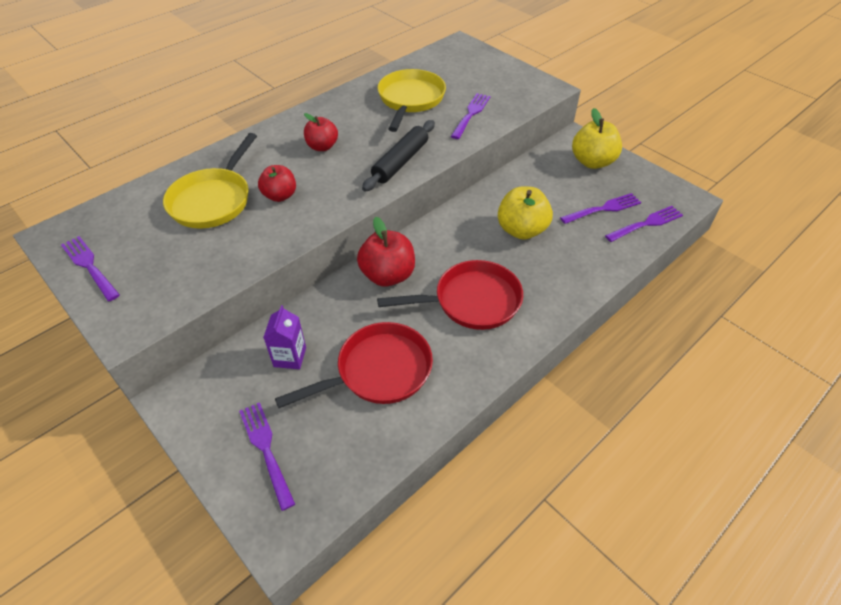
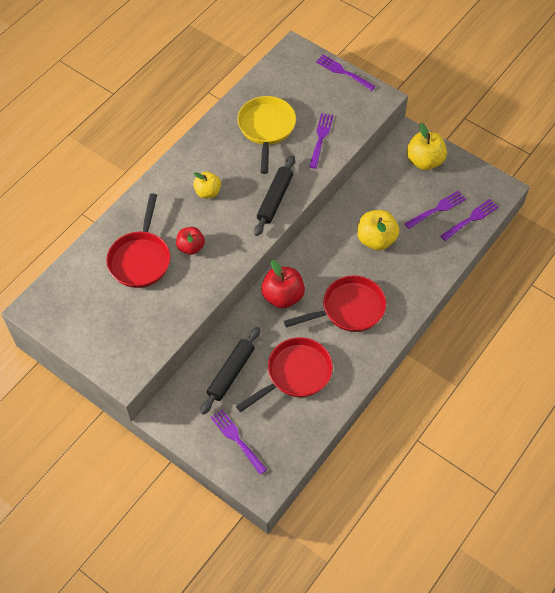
camera: 10 degrees left, 10 degrees up
(90, 266) = (74, 331): purple fork -> purple fork (343, 72)
(213, 200) = (140, 259): yellow pan -> red pan
(290, 357) = (231, 373): purple carton -> black rolling pin
(322, 147) = (208, 192): red apple -> yellow apple

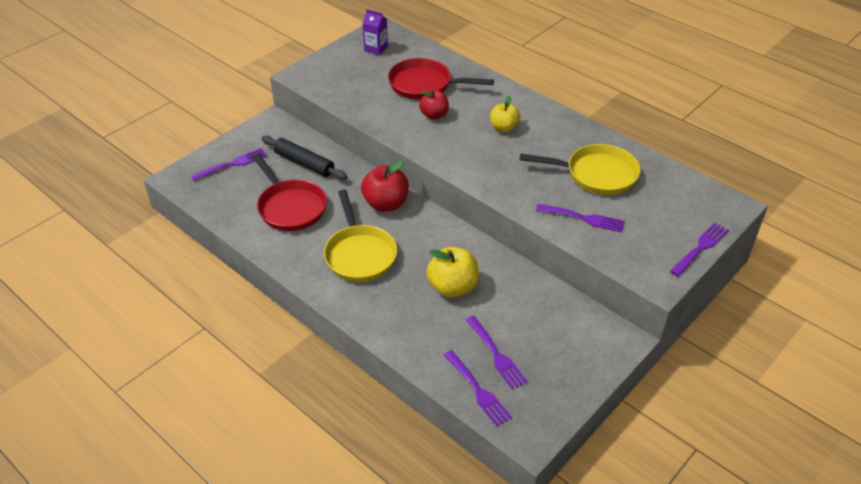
camera: 95 degrees right, 15 degrees down
(73, 309) = (376, 49): none -> purple carton
(275, 199) = (491, 175): black rolling pin -> none
(349, 309) = (359, 254): red pan -> yellow pan
(424, 161) = (579, 351): yellow apple -> none

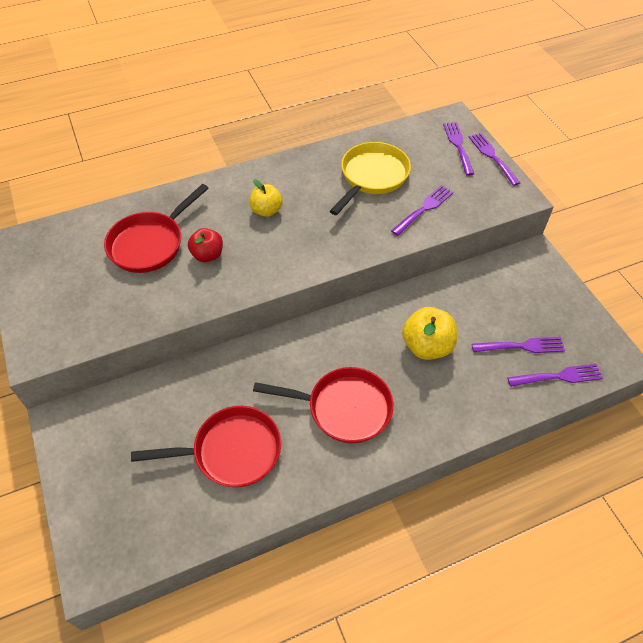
camera: 65 degrees left, 10 degrees up
(232, 164) = (112, 492): purple fork -> purple fork (458, 146)
(304, 163) = (164, 412): black rolling pin -> none
(359, 254) = (344, 408): yellow pan -> red pan
(376, 49) = (48, 261): purple carton -> none
(386, 204) = (280, 357): red apple -> none

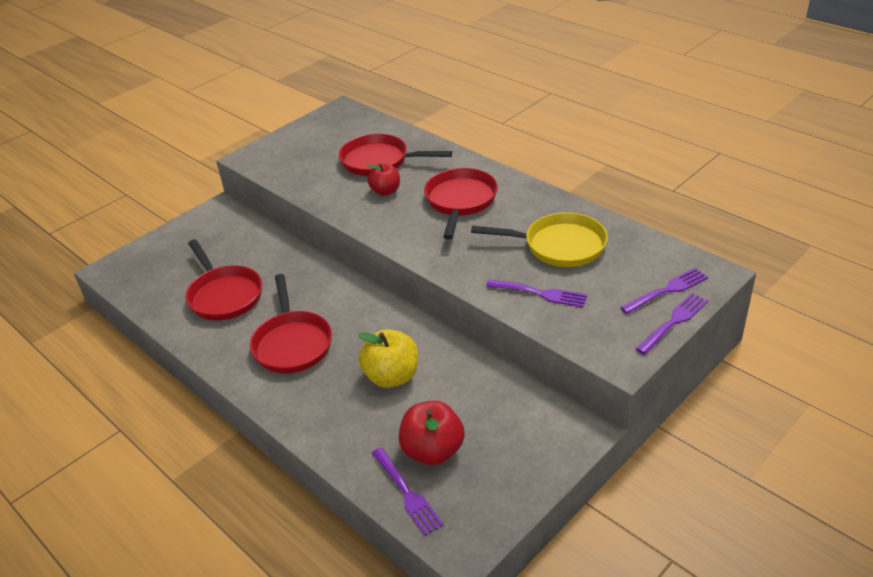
camera: 70 degrees right, 15 degrees down
(266, 210) = (460, 201): yellow apple -> red pan
(521, 346) = (433, 451): purple fork -> red apple

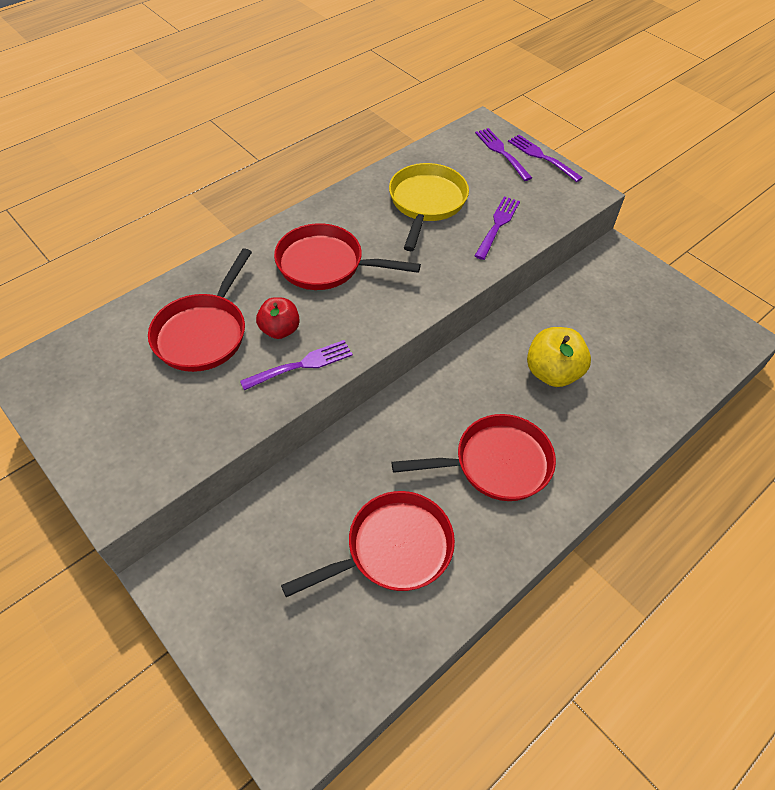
camera: 90 degrees left, 15 degrees up
(407, 493) = (695, 369): purple fork -> purple fork (301, 365)
(433, 451) = (646, 348): red apple -> none

